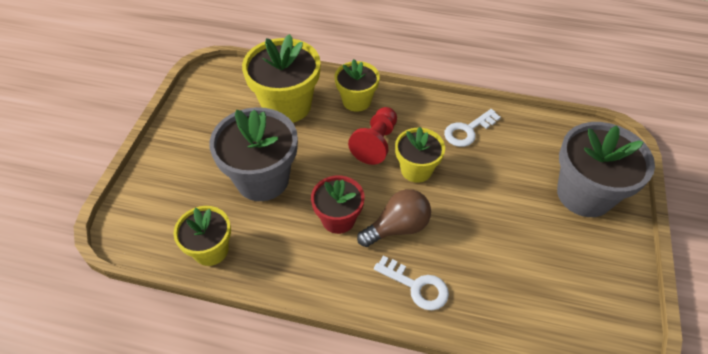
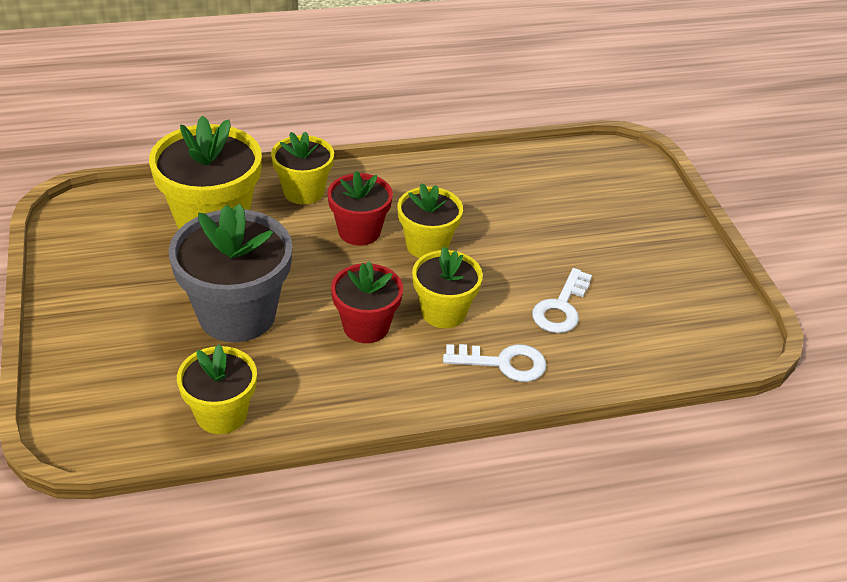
camera: 30 degrees left, 10 degrees down
(376, 143) = (359, 231): red pawn -> red flower pot
(397, 227) = (443, 312): brown light bulb -> yellow flower pot
(467, 131) = (462, 187): white key -> white key (561, 308)
(584, 194) = (627, 214): grey flower pot -> none

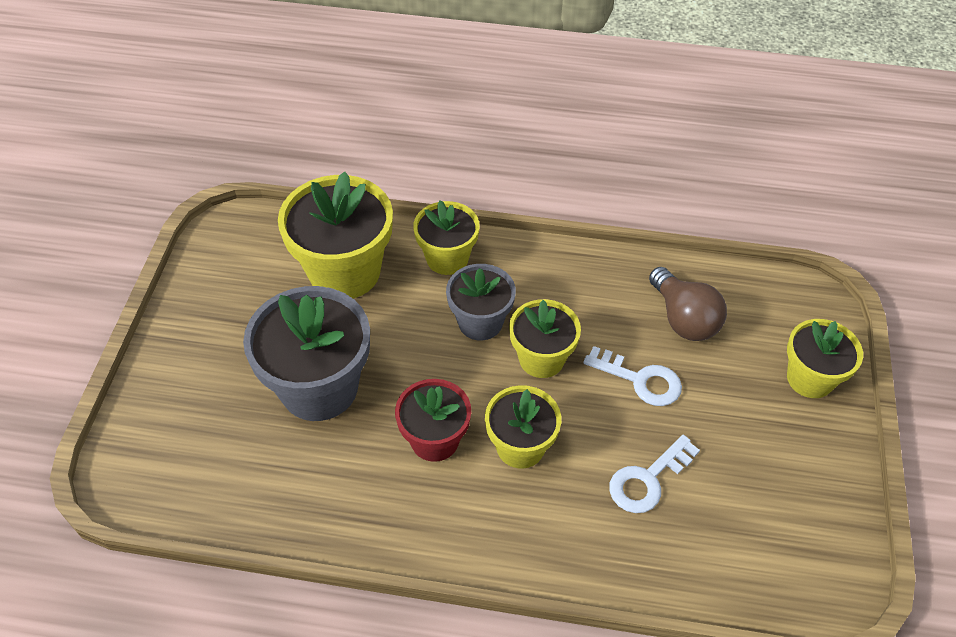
camera: 25 degrees right, 10 degrees up
(221, 414) = (254, 498): yellow flower pot -> yellow flower pot (810, 378)
(359, 231) = (480, 322): red flower pot -> grey flower pot
(503, 363) = (553, 530): white key -> white key (640, 380)
(529, 190) = (683, 319): none -> brown light bulb

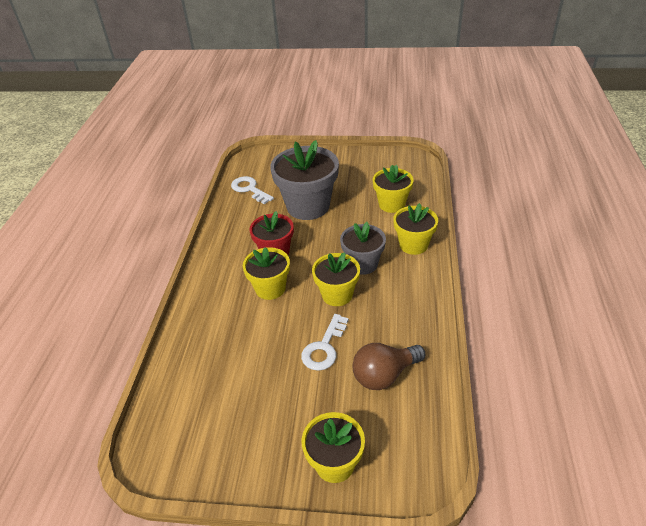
camera: 90 degrees right, 10 degrees down
(344, 272) = (392, 204): yellow flower pot -> yellow flower pot, size x0.60
(647, 480) = (244, 351): white key -> white key (249, 189)

